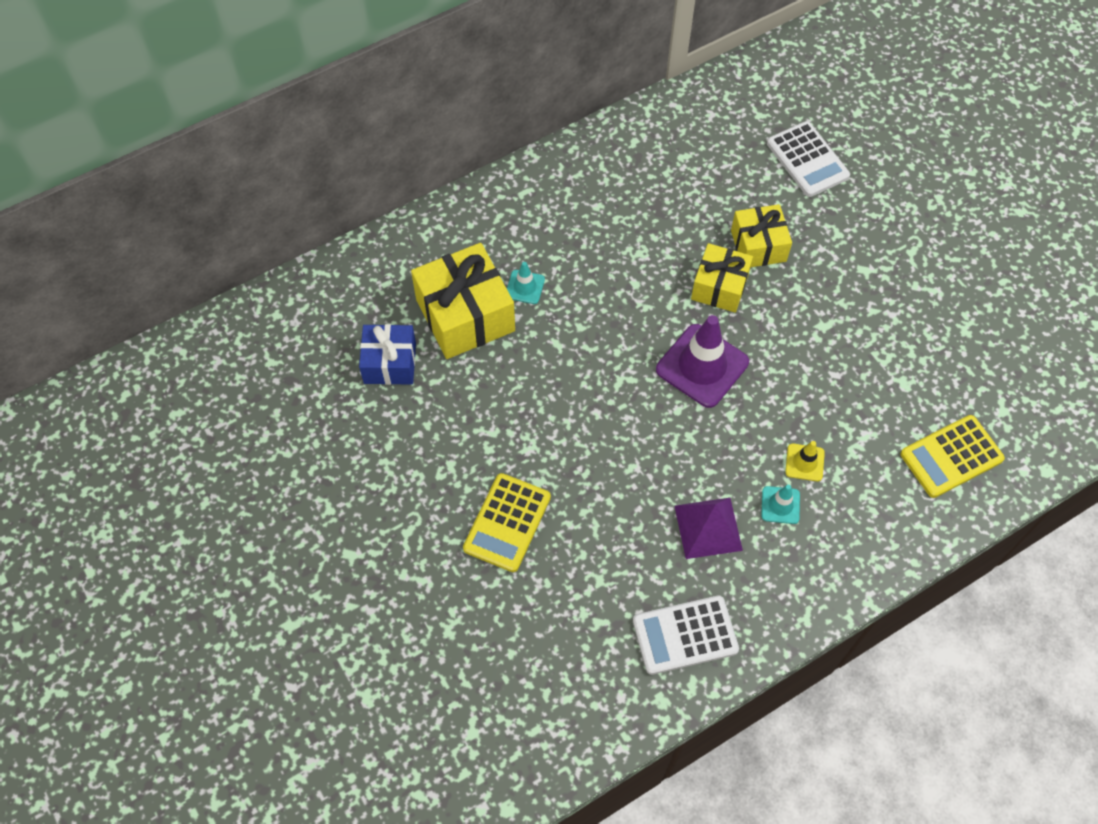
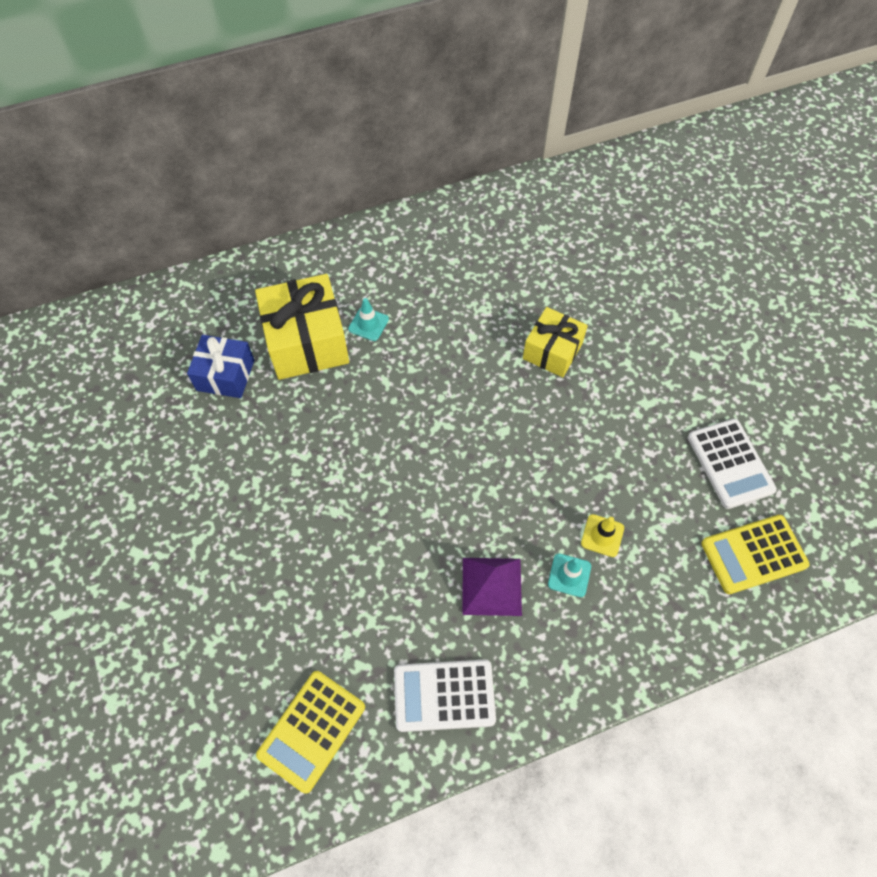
camera: 10 degrees right, 0 degrees up
(507, 522) = (295, 547): yellow calculator -> yellow calculator (311, 730)
(702, 366) = (519, 423): purple traffic cone -> none
(758, 246) = (597, 318): yellow gift -> none
(807, 160) = (659, 246): white calculator -> white calculator (730, 464)

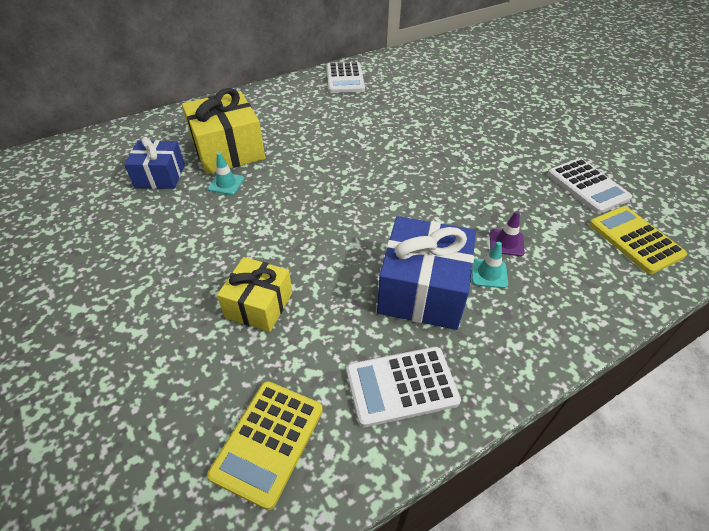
camera: 10 degrees left, 15 degrees down
(368, 324) = (277, 136): turquoise traffic cone -> turquoise traffic cone (226, 184)
(472, 222) = (345, 78): none -> white calculator
(491, 586) = (422, 290): purple pyramid -> blue gift
(552, 351) = (425, 137): yellow gift -> yellow gift (259, 305)
(602, 535) = (506, 242): yellow traffic cone -> purple traffic cone
(753, 554) = (635, 240): yellow calculator -> yellow calculator turned 90 degrees clockwise

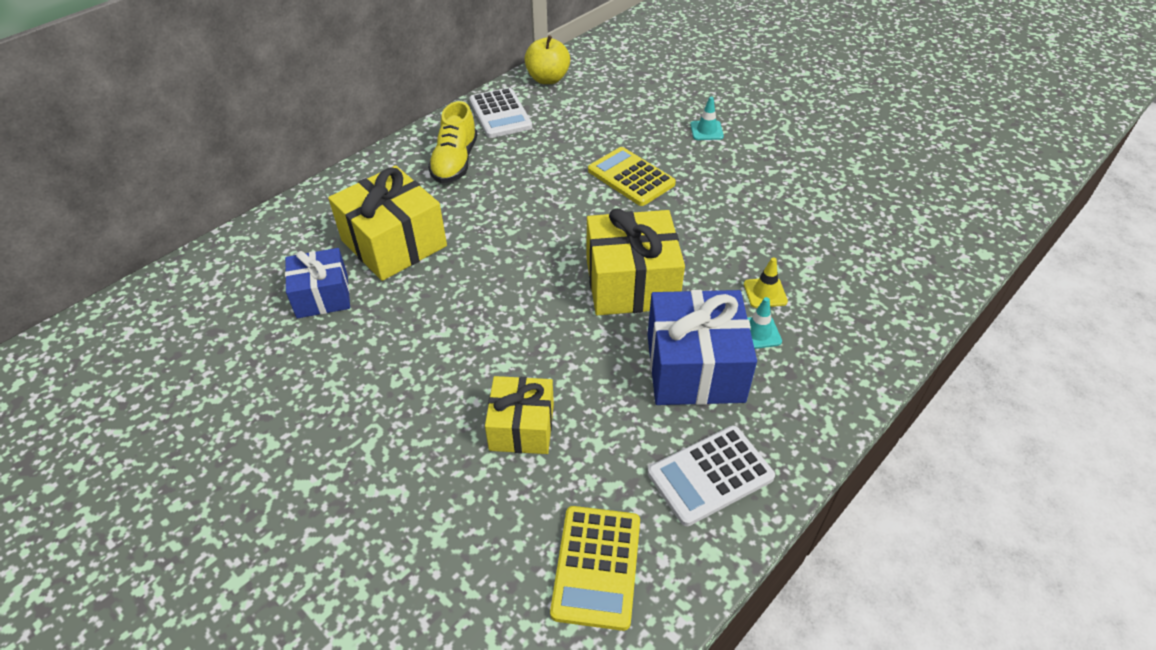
camera: 15 degrees left, 0 degrees up
(226, 184) = (413, 288): turquoise traffic cone -> turquoise traffic cone (706, 131)
(298, 104) = (455, 162): none -> yellow shoe
(390, 61) = (548, 79): none -> yellow apple
(395, 213) = (631, 283): none -> yellow gift
(506, 242) = (765, 293): purple traffic cone -> yellow traffic cone
(587, 186) = (830, 207): white calculator -> none
(635, 240) = (895, 260): yellow calculator -> yellow calculator (631, 177)

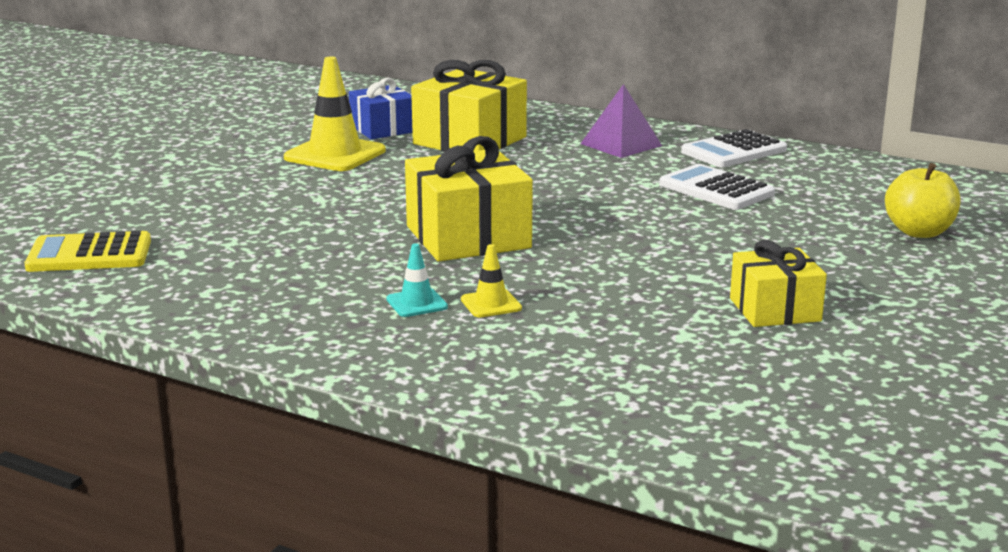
camera: 75 degrees right, 25 degrees down
(382, 340) = (335, 154): none -> yellow traffic cone
(455, 162) = (621, 144): yellow shoe -> purple pyramid
(522, 427) = (243, 213): yellow gift -> yellow gift (775, 310)
(548, 79) = (838, 163): yellow apple -> yellow apple (919, 232)
(631, 177) = (667, 221): yellow calculator -> none
(694, 368) = (346, 275): blue gift -> none
(706, 131) = (819, 253): turquoise traffic cone -> none
(710, 475) = (196, 291): white calculator -> white calculator (716, 189)

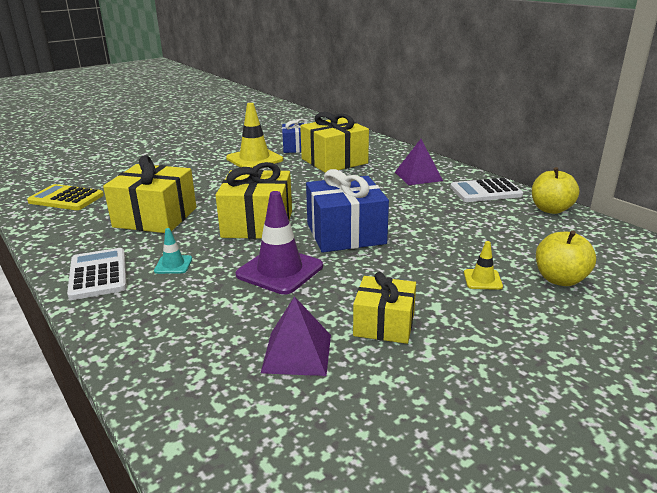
camera: 25 degrees right, 5 degrees up
(294, 254) = (155, 217): none -> yellow gift
(491, 304) = (212, 275): yellow traffic cone -> yellow traffic cone (482, 280)
(576, 283) = (280, 271): none -> purple traffic cone
(609, 228) = (345, 233): none -> blue gift
(709, 355) = (297, 353): none -> purple pyramid
(716, 189) = (445, 217): white calculator -> white calculator (98, 274)
(836, 160) = (551, 209): none -> yellow apple

